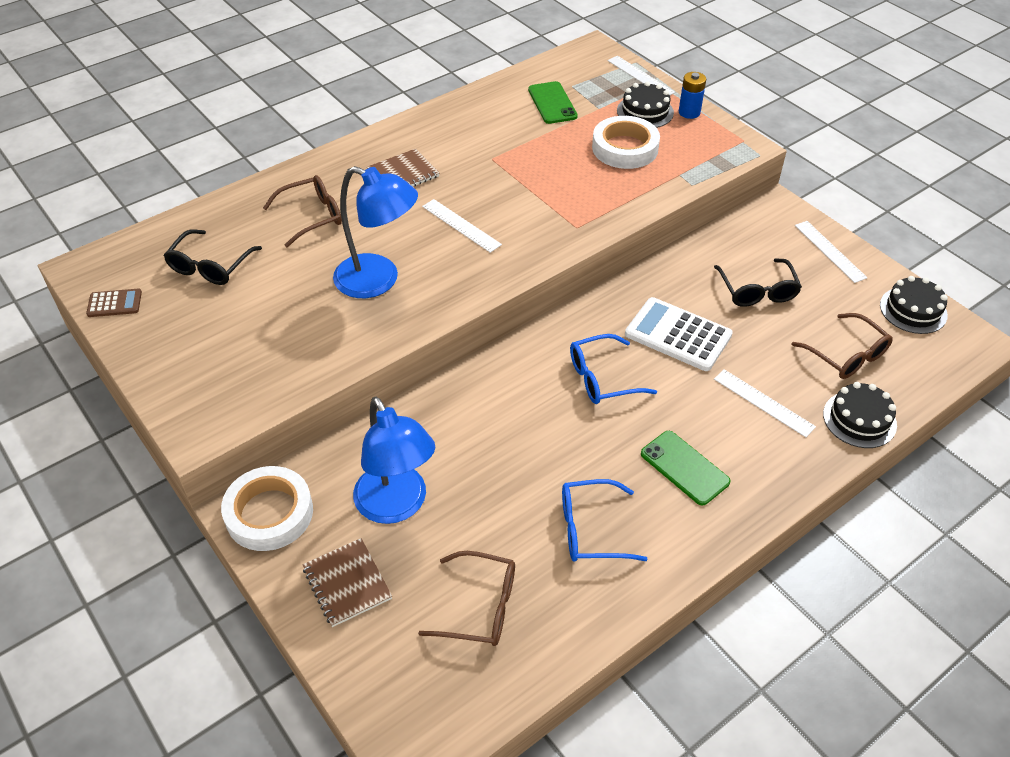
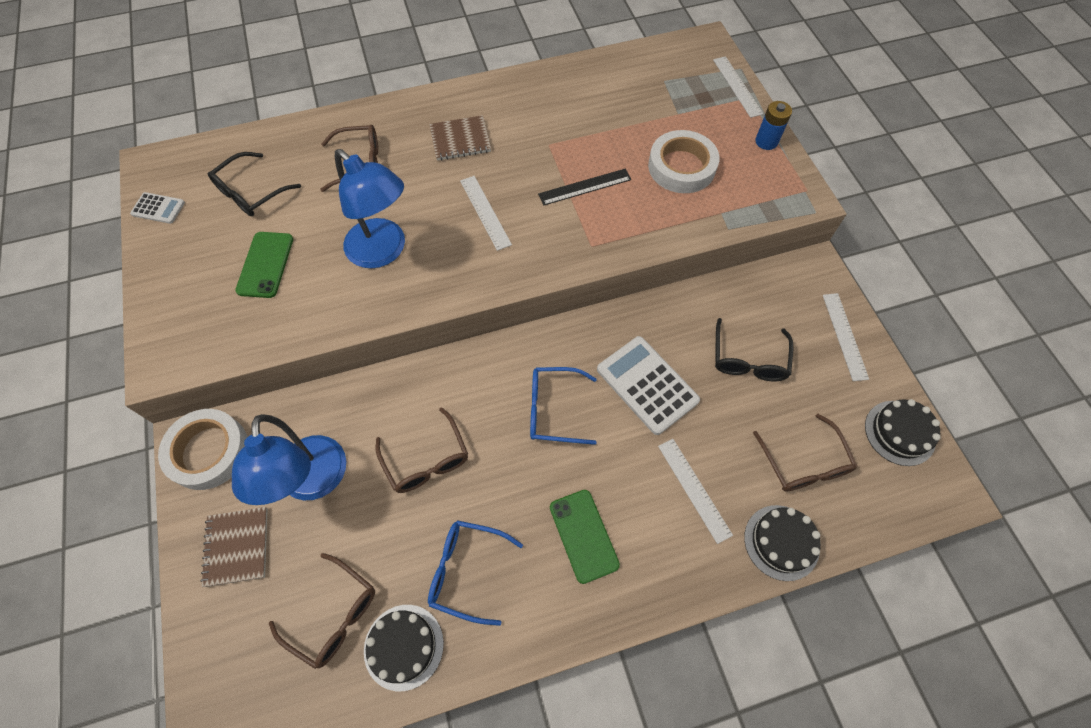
camera: 20 degrees right, 15 degrees up
(114, 303) = (158, 208): brown calculator -> white calculator
(501, 453) = (426, 459): none -> brown glasses
(545, 184) = (585, 187): none -> black ruler
(552, 103) = (635, 96): green phone -> green phone (265, 264)
(645, 111) = (722, 129): black cake -> black cake (403, 646)

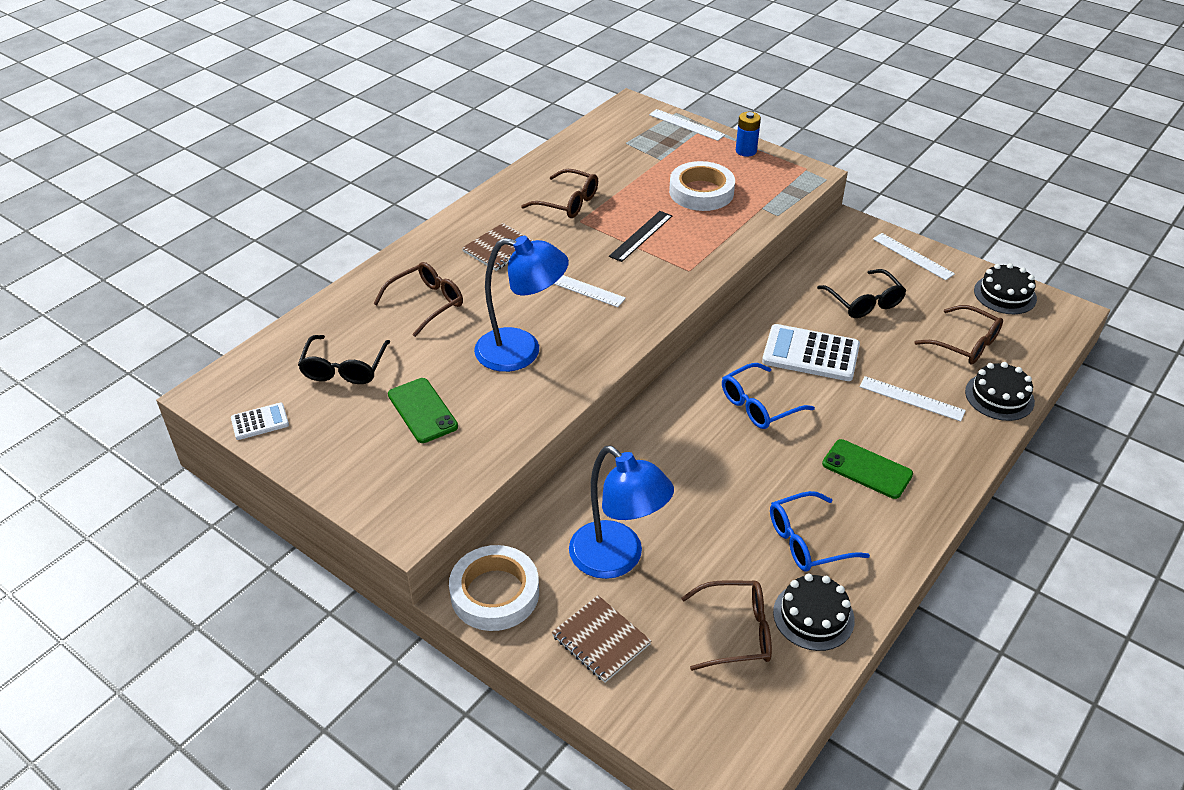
camera: 35 degrees left, 20 degrees down
(426, 459) = (694, 491): brown glasses -> brown glasses (567, 202)

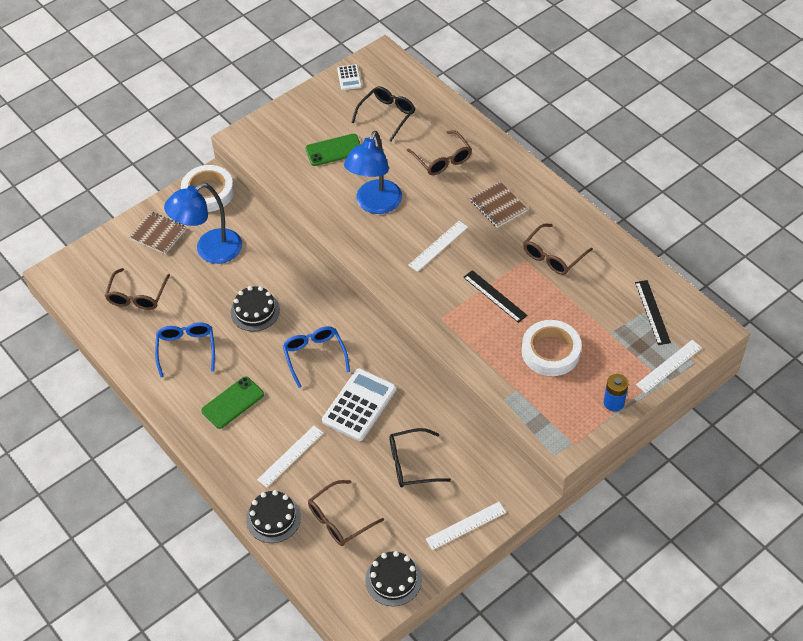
camera: 105 degrees right, 10 degrees up
(344, 368) = (386, 116): black glasses -> black glasses turned 105 degrees clockwise
(601, 640) = (158, 234): brown notebook -> brown notebook turned 60 degrees clockwise
(623, 137) = (652, 312): none -> black ruler
(813, 616) = (132, 336): black cake -> black cake (255, 311)

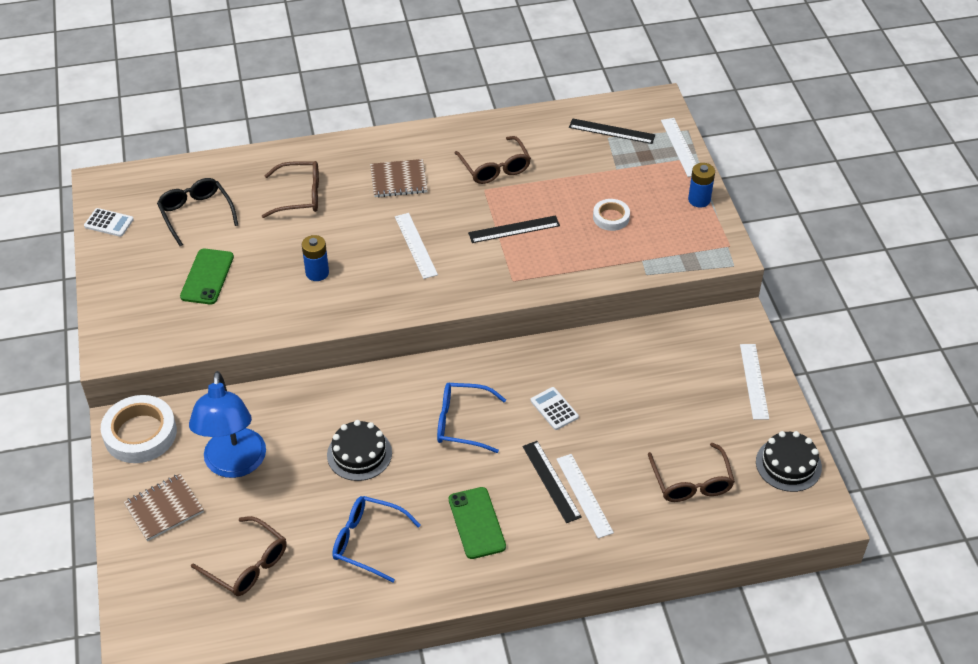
camera: 65 degrees left, 5 degrees down
(273, 518) = (657, 541): black cake -> none
(292, 431) = (551, 481): none -> black ruler
(359, 405) = (554, 409): white calculator -> white calculator, size x0.52
(375, 204) = (317, 273): blue lamp -> blue battery
(412, 464) = (656, 394): black glasses -> none
(550, 351) = (611, 217): white tape -> white tape, size x0.56

